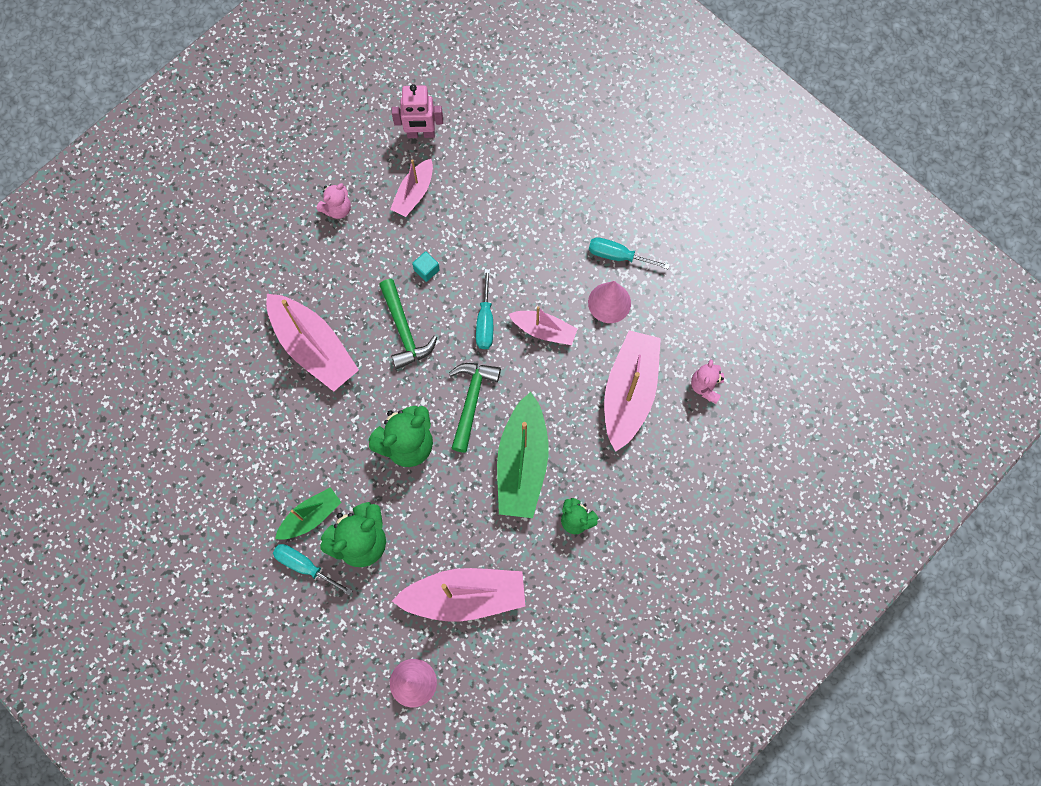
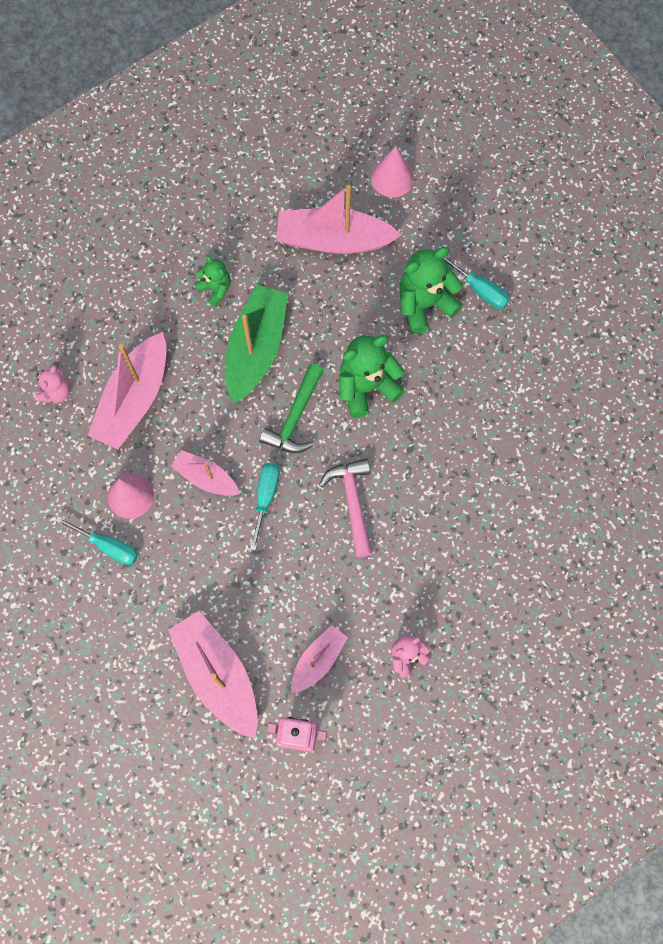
camera: 170 degrees left, 0 degrees up
(310, 516) = (470, 333): green boat -> none
(313, 347) = (450, 500): pink boat -> pink boat (217, 675)
(404, 330) = (352, 502): green hammer -> pink hammer
(426, 270) = (318, 566): turquoise cube -> none

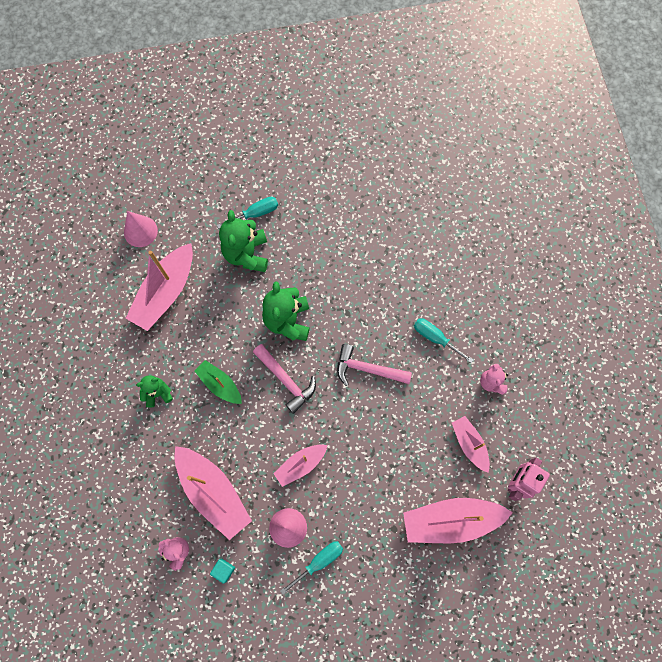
camera: 65 degrees left, 0 degrees up
(56, 449) = (223, 570): none -> turquoise cube
(256, 348) = (220, 384): green boat -> green boat, size x0.57
(265, 497) = (336, 428): turquoise screwdriver -> turquoise screwdriver (435, 338)
(295, 417) = (286, 380): green hammer -> pink hammer

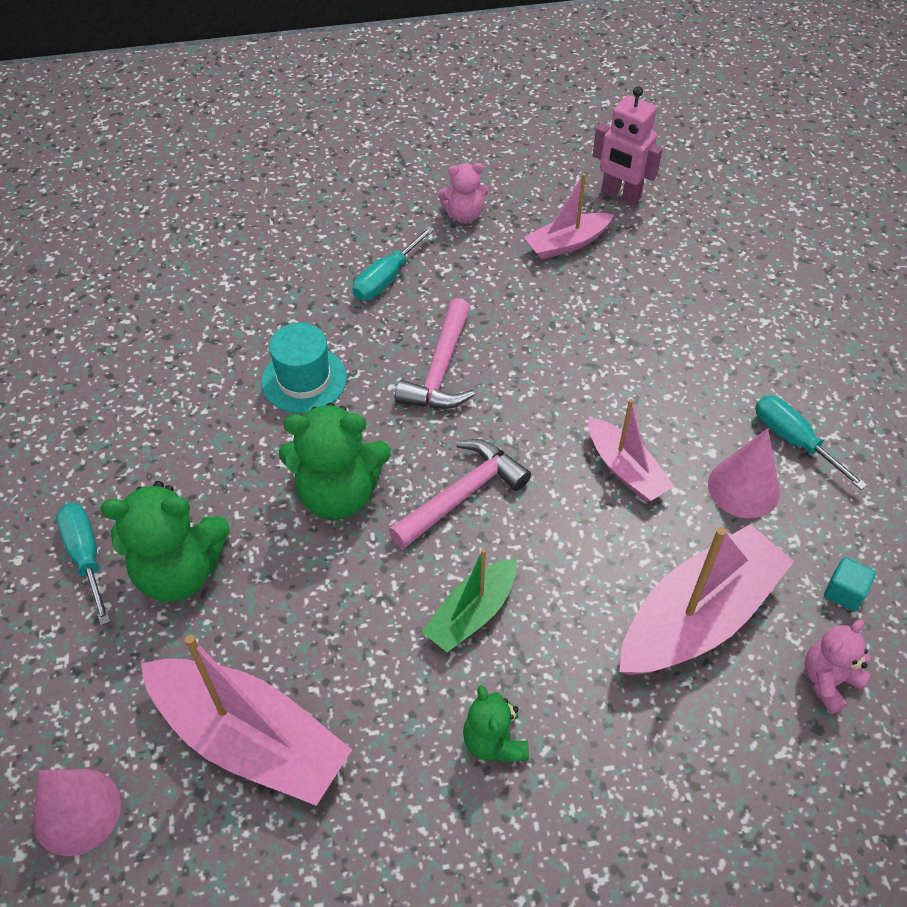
camera: 90 degrees left, 20 degrees down
(359, 299) = (304, 380): none -> turquoise hat
(451, 520) = (691, 269): pink boat -> none

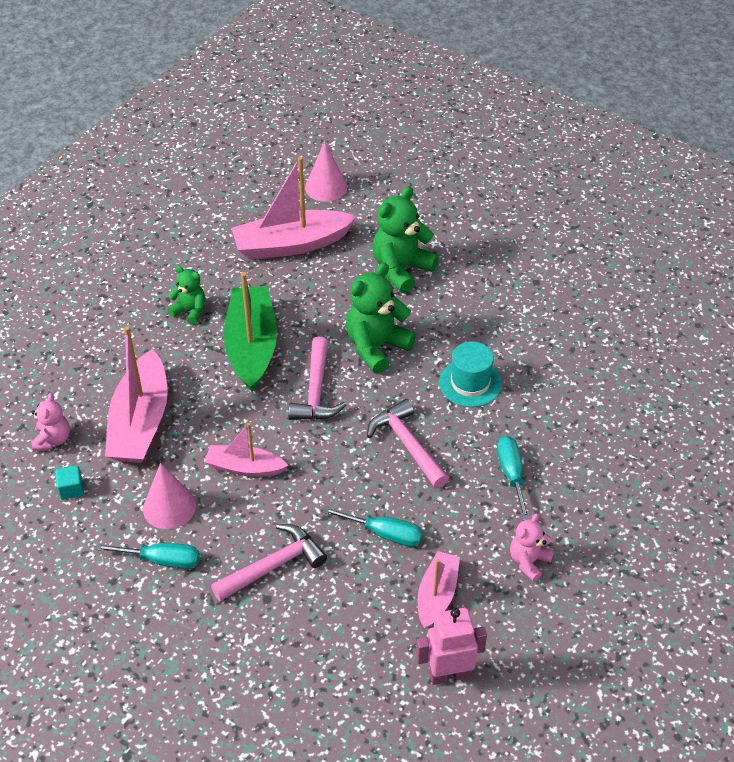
camera: 135 degrees right, 5 degrees down
(86, 556) = (448, 246): turquoise screwdriver -> turquoise screwdriver (384, 534)
(472, 613) = (251, 346): green boat -> green boat, size x1.75
(685, 359) = (273, 566): none -> pink hammer

